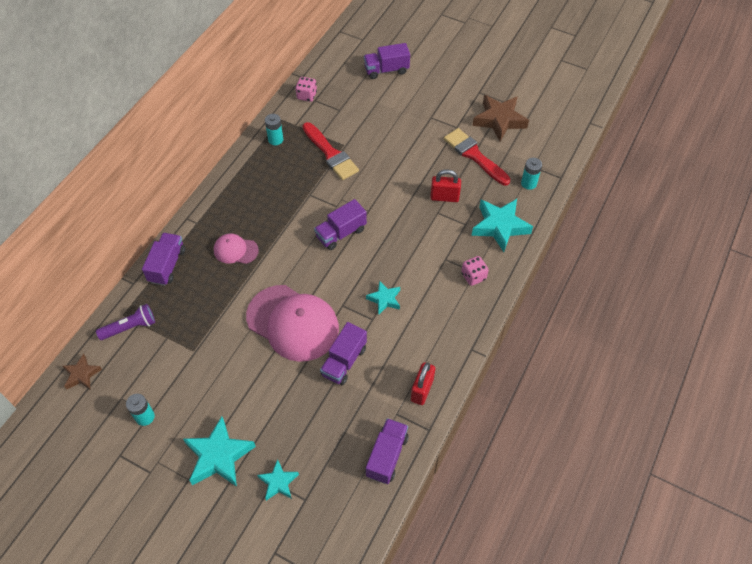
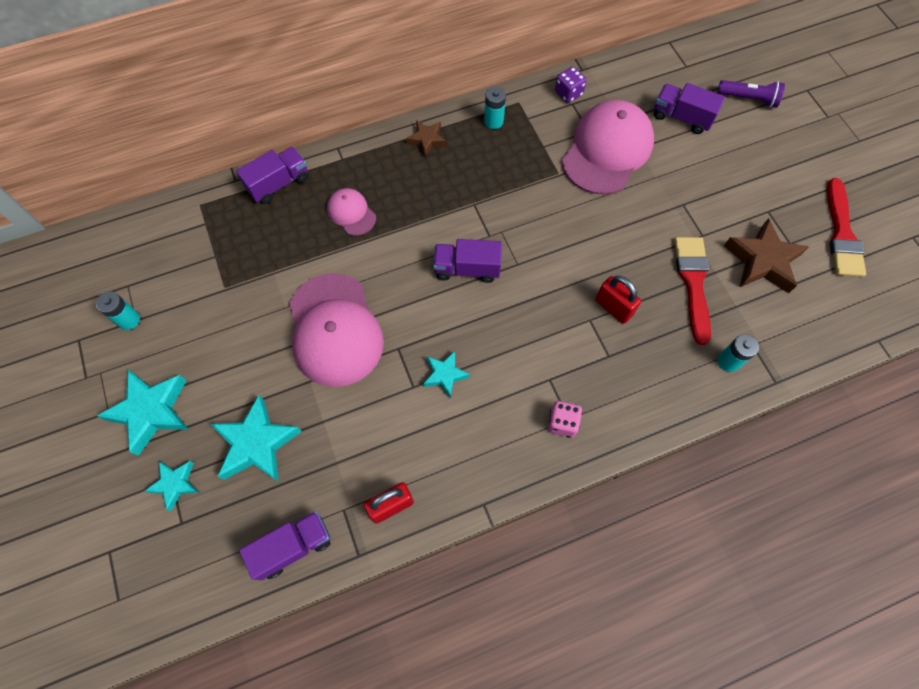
camera: 40 degrees right, 10 degrees up
(82, 374) = (118, 237): brown star -> brown star (427, 140)
(130, 327) = (194, 222): purple flashlight -> purple flashlight (748, 99)
(307, 95) = (568, 93): pink dice -> purple dice
(331, 154) = (535, 174): red brush -> red brush (842, 234)
(344, 361) = (345, 410): purple truck -> none
(360, 114) = (607, 150): none -> pink cap
(500, 226) = (646, 388): turquoise star -> turquoise star (257, 443)

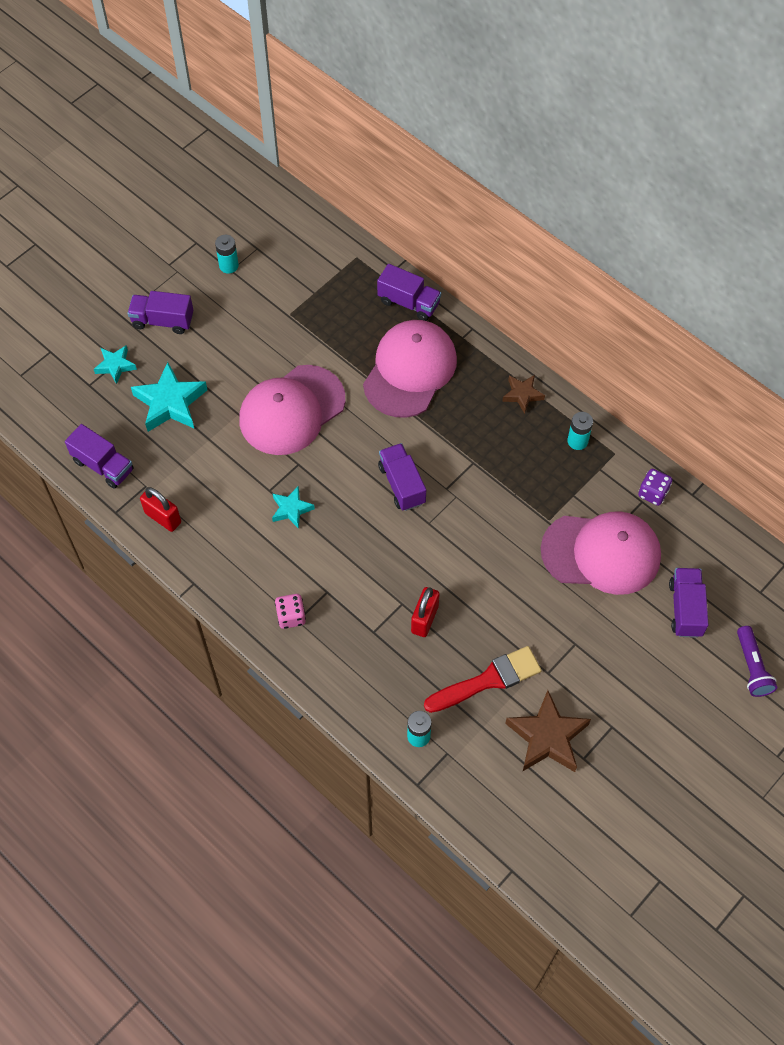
camera: 65 degrees right, 5 degrees down
(151, 411) = (163, 321): turquoise star -> purple truck
(351, 213) = (410, 370): pink cap -> pink cap, size x2.04
(842, 234) = (623, 806): red brush -> none

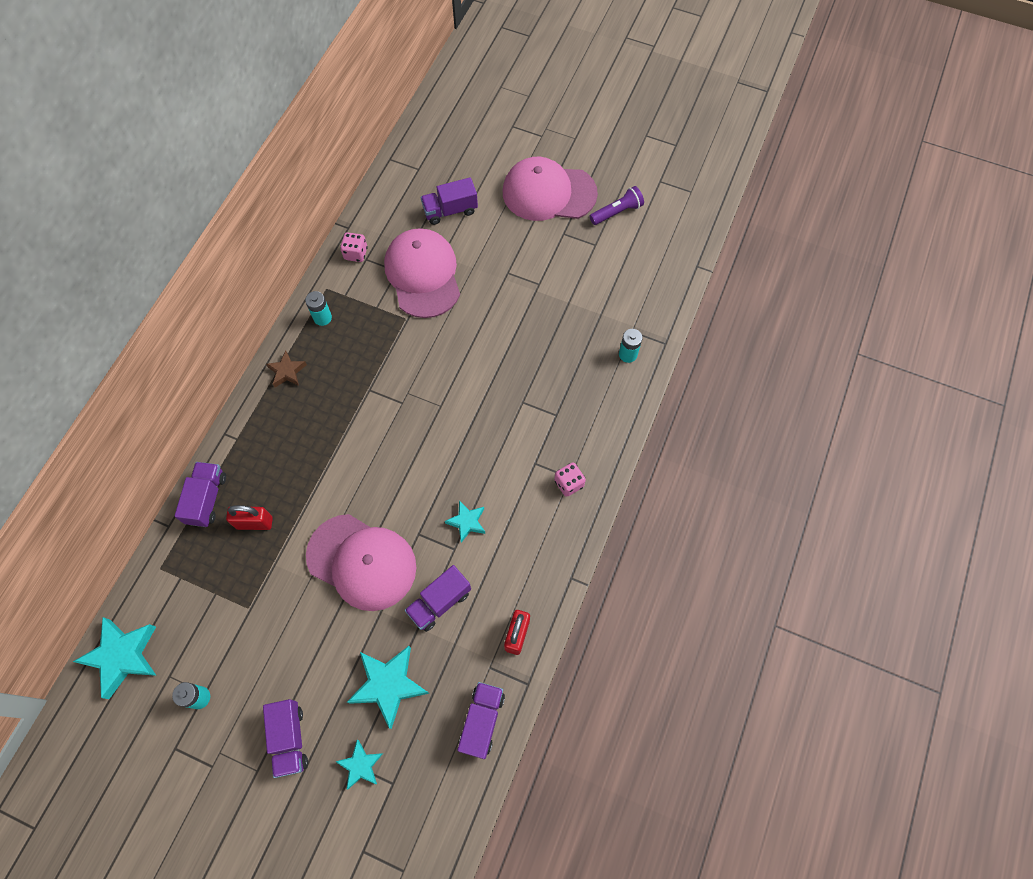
camera: 110 degrees left, 5 degrees up
(289, 220) = (122, 656): none -> turquoise star
(402, 484) = (410, 439): purple truck -> purple truck (439, 602)
(410, 370) = (286, 472): pink cap -> pink cap (549, 193)
(424, 619) = (529, 381): red padlock -> red padlock (254, 523)
(488, 680) = (562, 321): red brush -> none
(547, 737) = (589, 271): brown star -> none
(653, 493) = (356, 253): purple dice -> pink dice
(752, 667) = (481, 162): purple flashlight -> purple flashlight (617, 212)

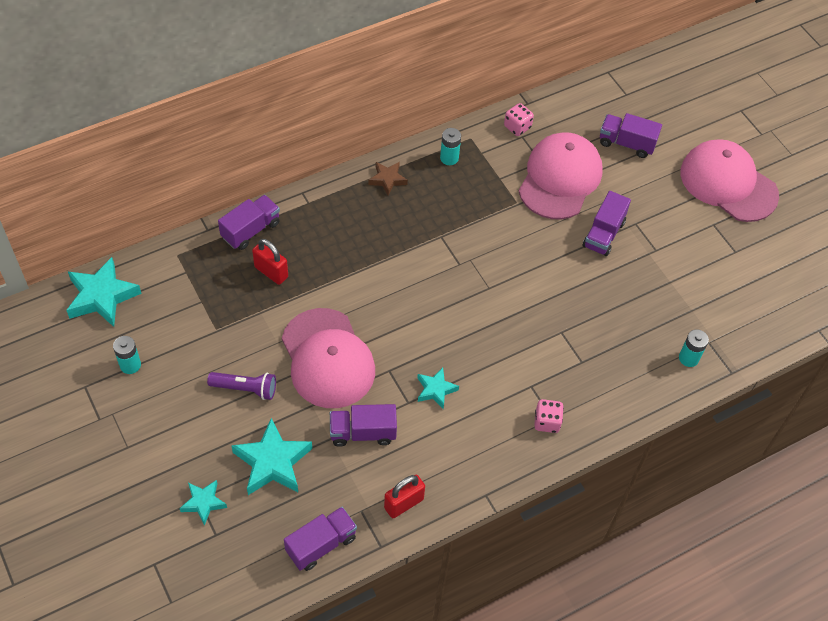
camera: 35 degrees right, 10 degrees down
(289, 739) = (168, 443): purple truck -> purple truck (603, 234)
(617, 212) = (779, 238): purple flashlight -> purple flashlight (245, 389)

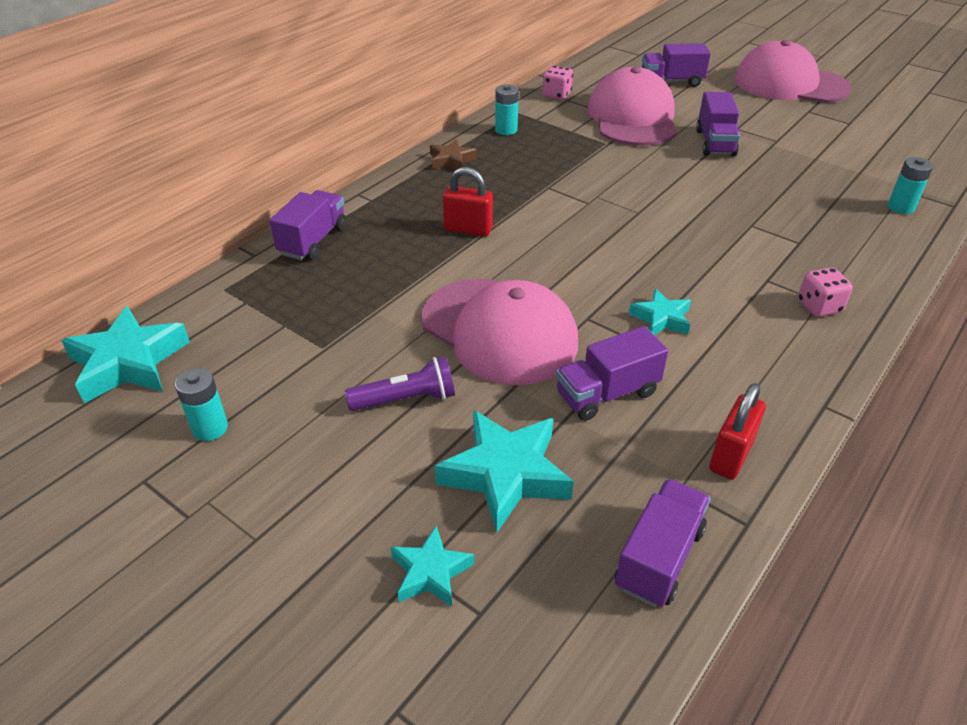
camera: 20 degrees left, 15 degrees down
(271, 272) = (364, 270): red padlock -> red padlock (468, 229)

